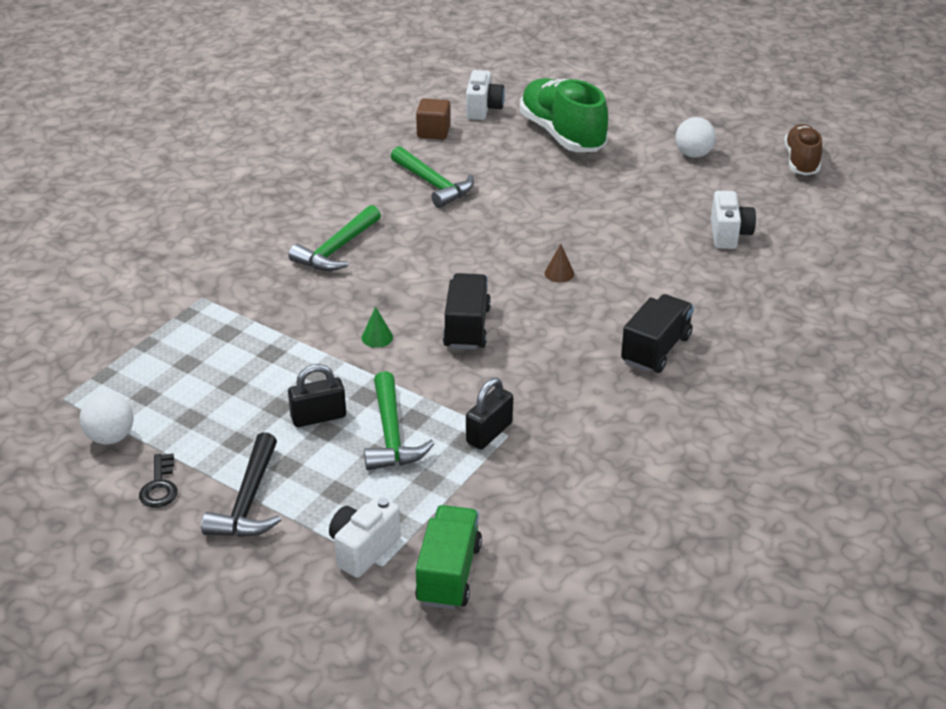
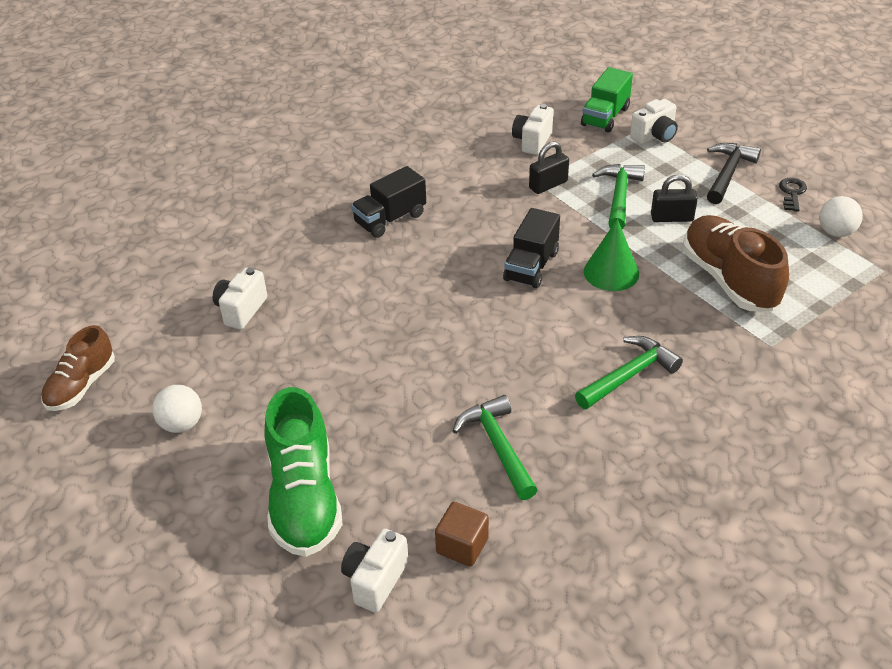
camera: 160 degrees left, 5 degrees up
(245, 354) = (729, 280): none -> brown shoe
(377, 337) = (611, 272): green cone -> green cone, size x1.99
(540, 500) = (532, 141): none -> white camera
(559, 273) = (424, 302): brown cone -> none

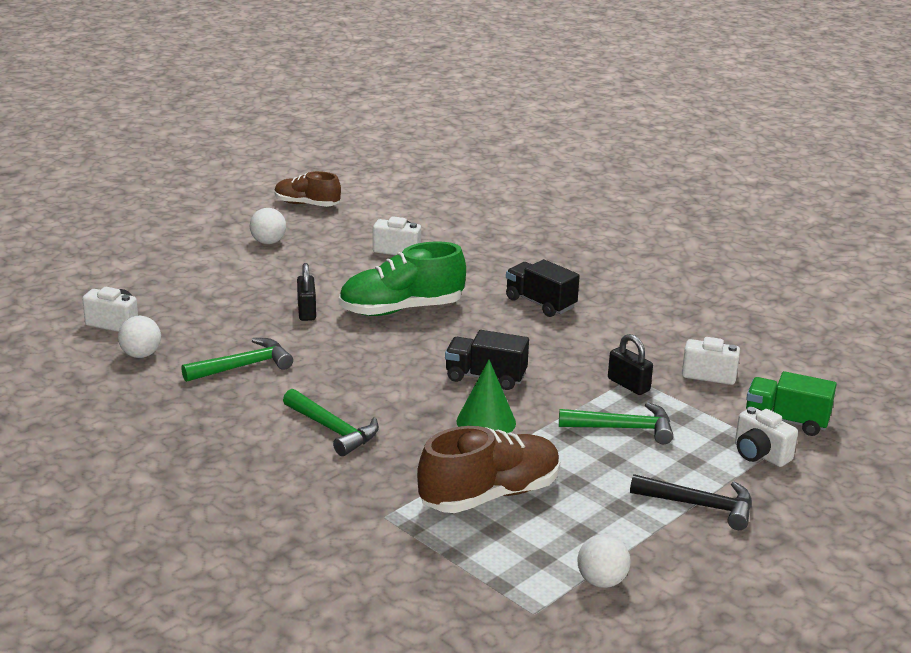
camera: 80 degrees right, 15 degrees down
(304, 497) = (194, 292): green shoe -> green shoe (401, 309)
(462, 546) = (141, 355): brown cube -> white ball
(672, 218) = (593, 462): black padlock -> black padlock (306, 311)
(792, 193) = (676, 553): black key -> none

